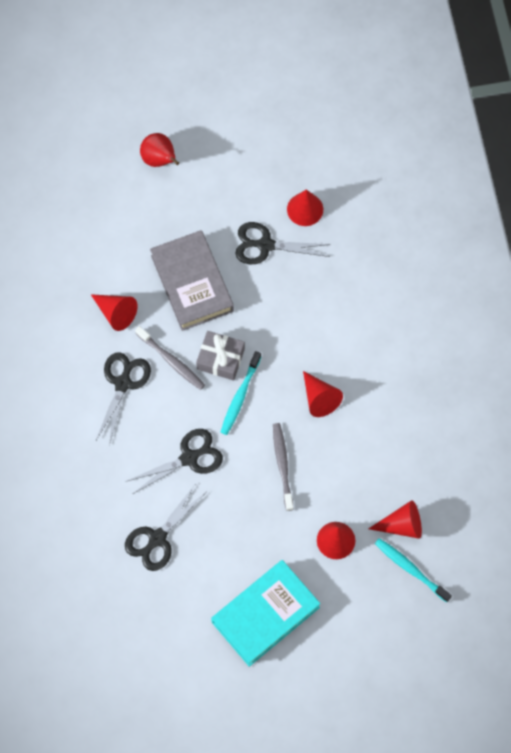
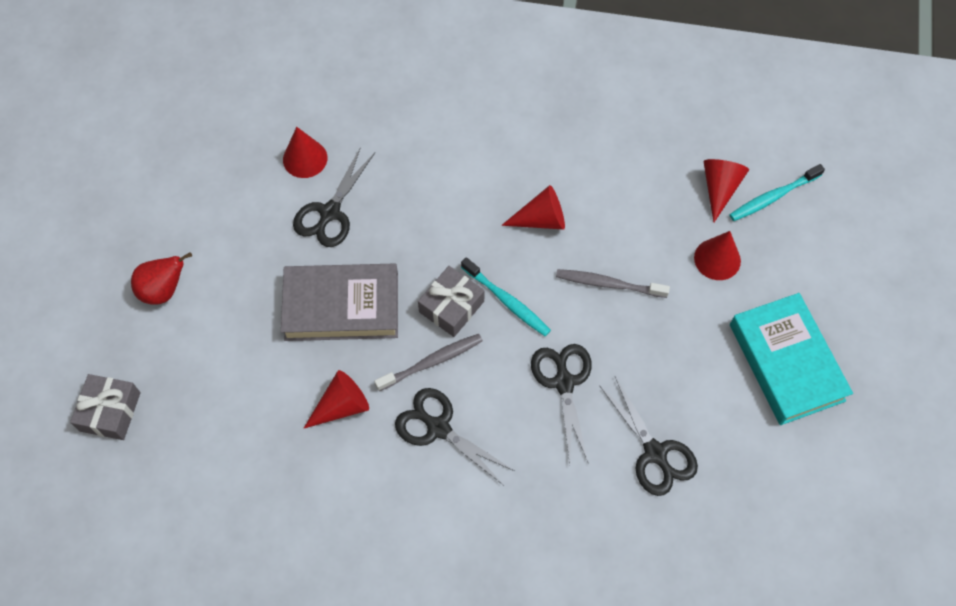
camera: 70 degrees left, 5 degrees down
(58, 166) = (110, 411): none -> grey gift

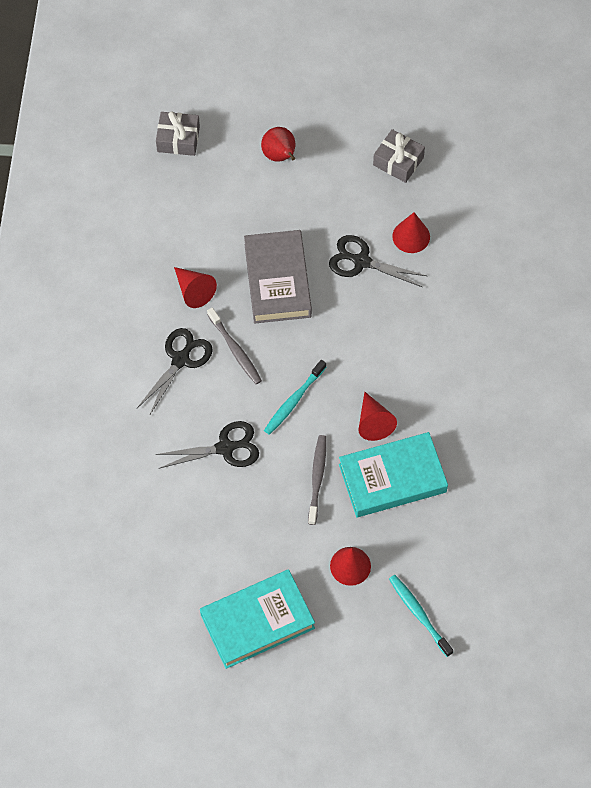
camera: 85 degrees right, 0 degrees up
(451, 306) = (285, 360): grey gift -> grey gift (398, 161)
(611, 207) = (392, 478): none -> turquoise book
(655, 453) = (170, 518): black scissors -> none
(719, 188) = (422, 568): red cone -> none

